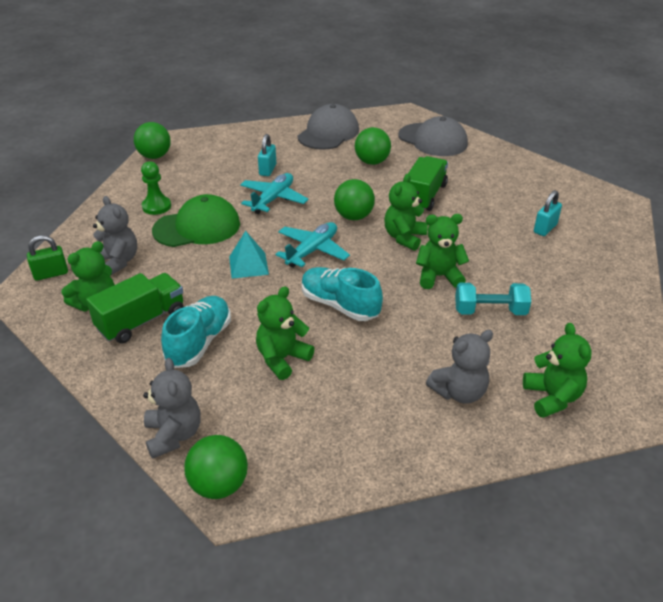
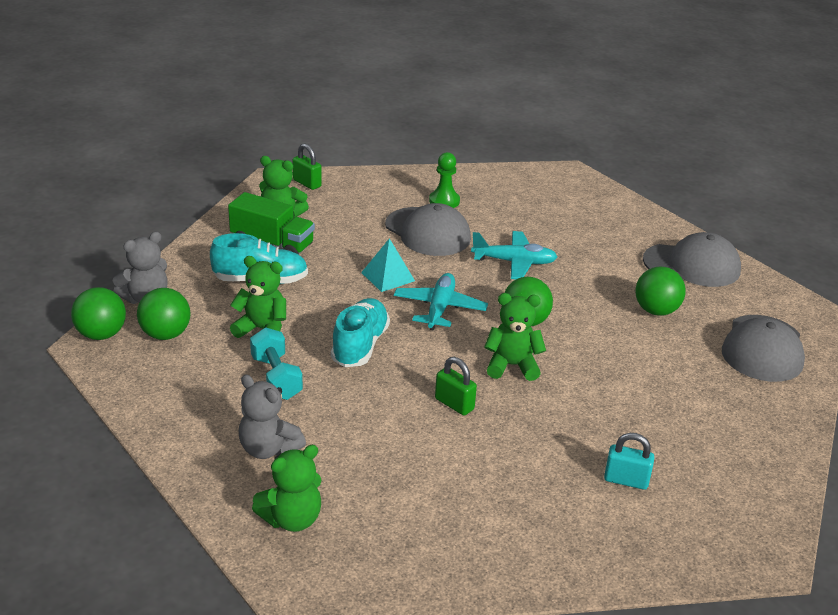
camera: 65 degrees right, 5 degrees down
(118, 262) = (344, 208): grey teddy bear -> none
(155, 156) = (531, 174): green ball -> green ball (166, 334)
(197, 227) = (427, 232): green cap -> grey cap
(267, 170) = (569, 244): turquoise padlock -> none
(312, 251) = (439, 308): turquoise plane -> turquoise plane turned 90 degrees counterclockwise
(424, 196) = (614, 365): green truck -> none
(438, 276) = (454, 404): green teddy bear -> green padlock
(490, 311) = (414, 453): turquoise dumbbell -> turquoise dumbbell (276, 378)

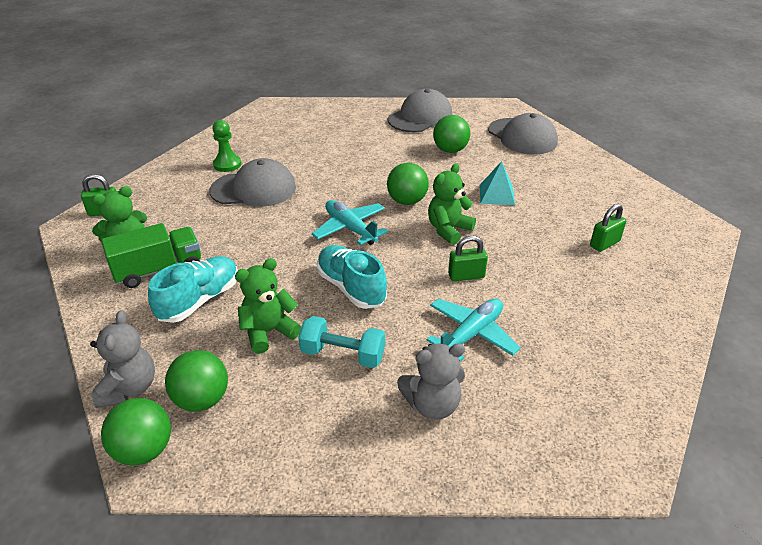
camera: 50 degrees left, 5 degrees up
(292, 519) = (533, 433): green teddy bear -> none
(387, 276) = (282, 233): turquoise pyramid -> turquoise pyramid (496, 195)
(514, 262) = (337, 173): turquoise plane -> turquoise plane (471, 334)
(626, 480) = (604, 244): turquoise padlock -> green padlock

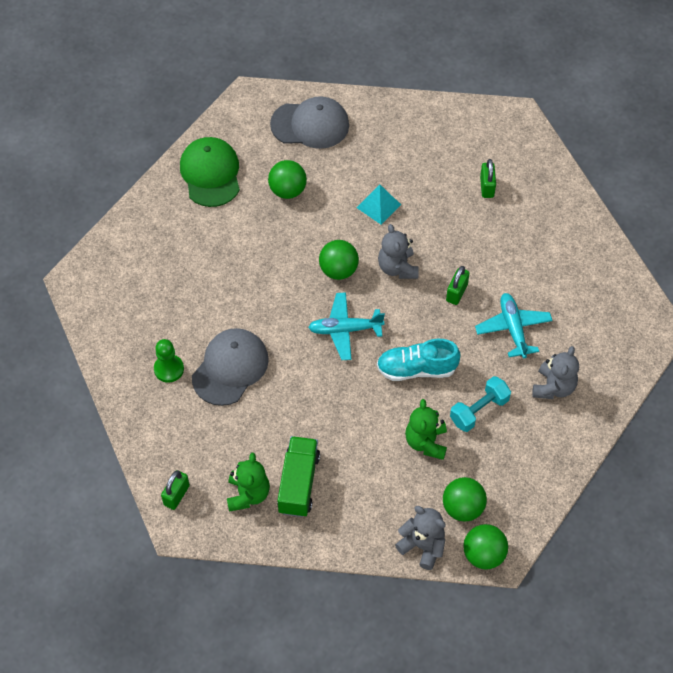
camera: 55 degrees left, 20 degrees up
(200, 300) = (359, 470): turquoise shoe -> none
(420, 117) = (210, 174): grey cap -> green cap
(448, 230) = (397, 268): green teddy bear -> grey teddy bear

